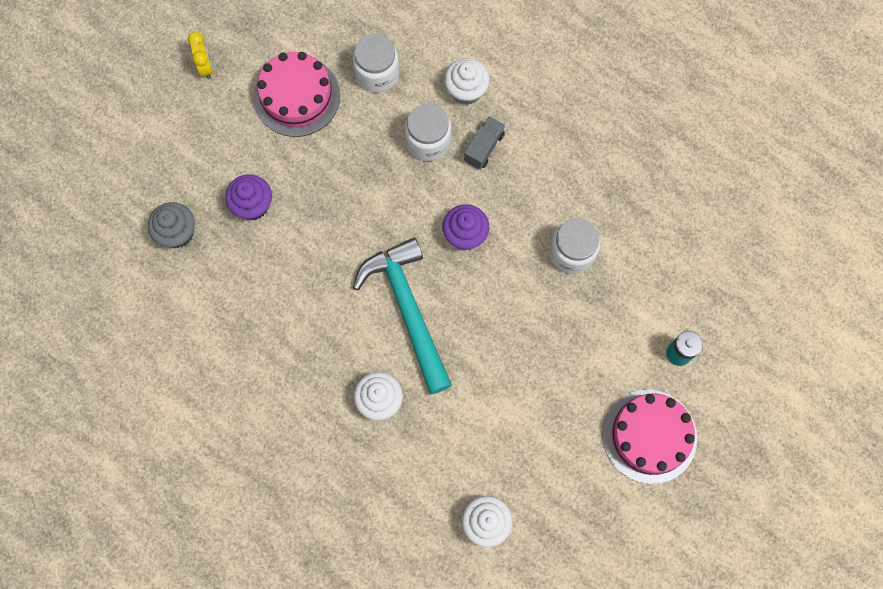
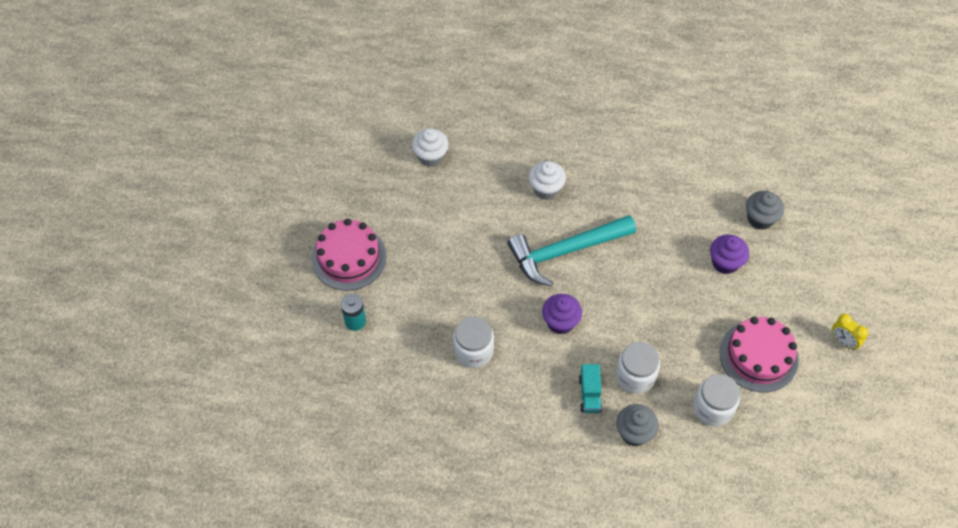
camera: 150 degrees right, 15 degrees down
(408, 310) = (566, 251): turquoise hammer -> turquoise hammer turned 120 degrees clockwise
(466, 91) = (634, 432): white cupcake -> grey cupcake
(484, 147) = (589, 394): grey truck -> turquoise truck

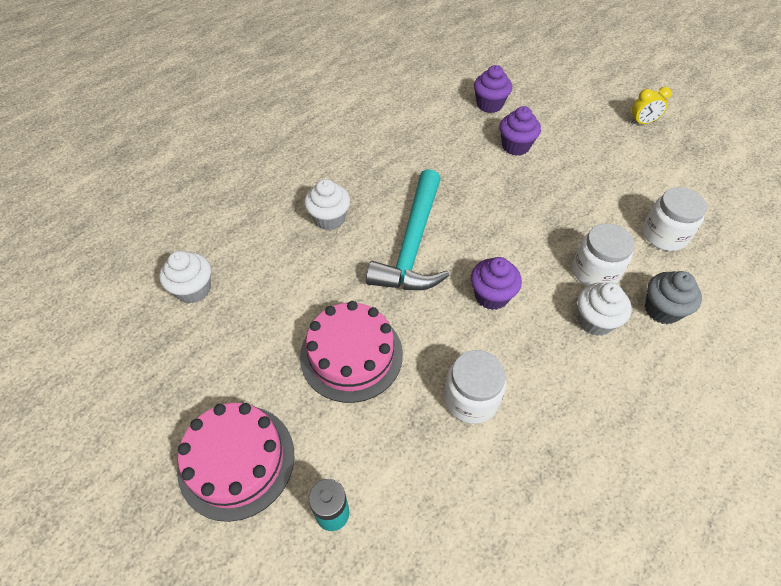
camera: 55 degrees left, 5 degrees down
(589, 394) = (595, 321): turquoise truck -> white cupcake
(758, 356) = (626, 176): pink cake -> pink cake (351, 355)
(760, 219) = (489, 105): grey cupcake -> purple cupcake

